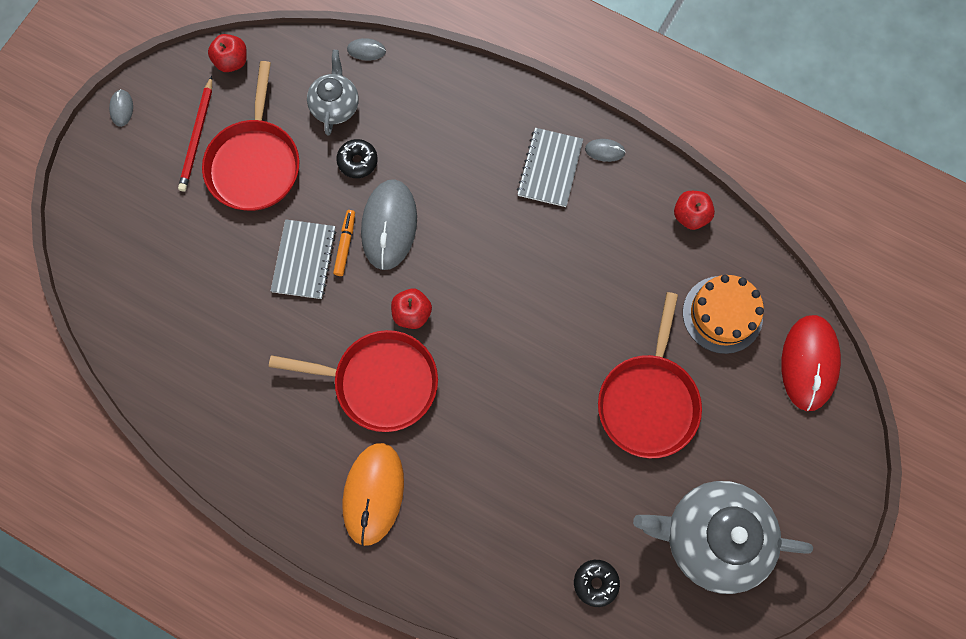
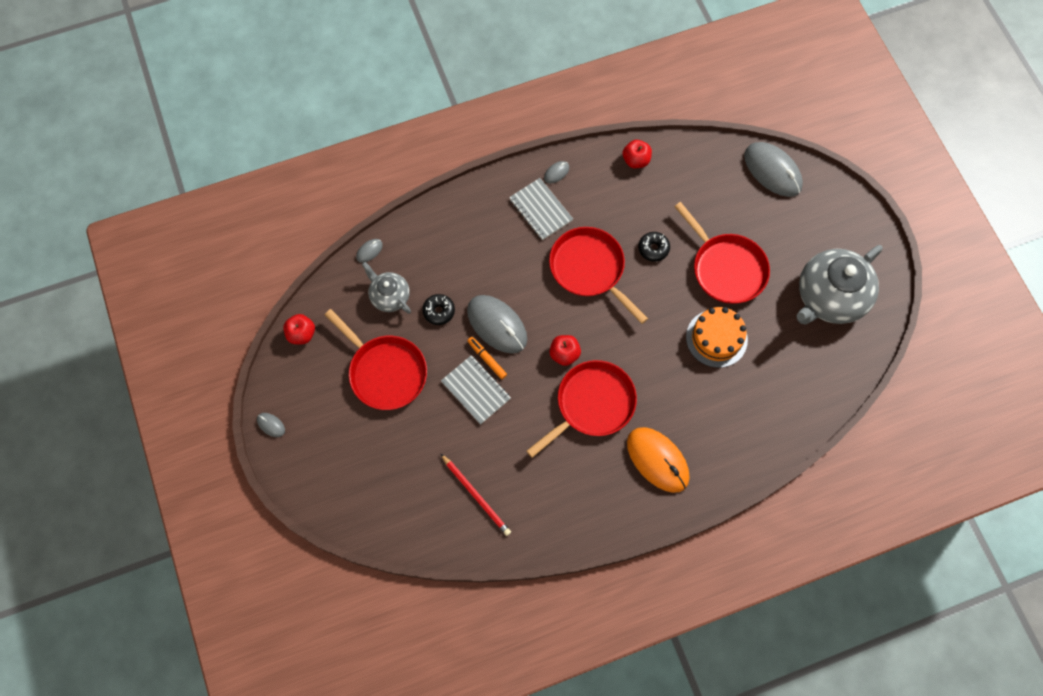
camera: 50 degrees left, 5 degrees down
(197, 137) = (334, 393): red pencil -> red pencil (476, 496)
(526, 265) = (589, 269): none -> red pan
(595, 583) = (807, 378): black donut -> black donut (653, 249)
(722, 314) = (708, 191): orange cake -> orange cake (716, 338)
(809, 363) = (772, 171): red mouse -> grey mouse

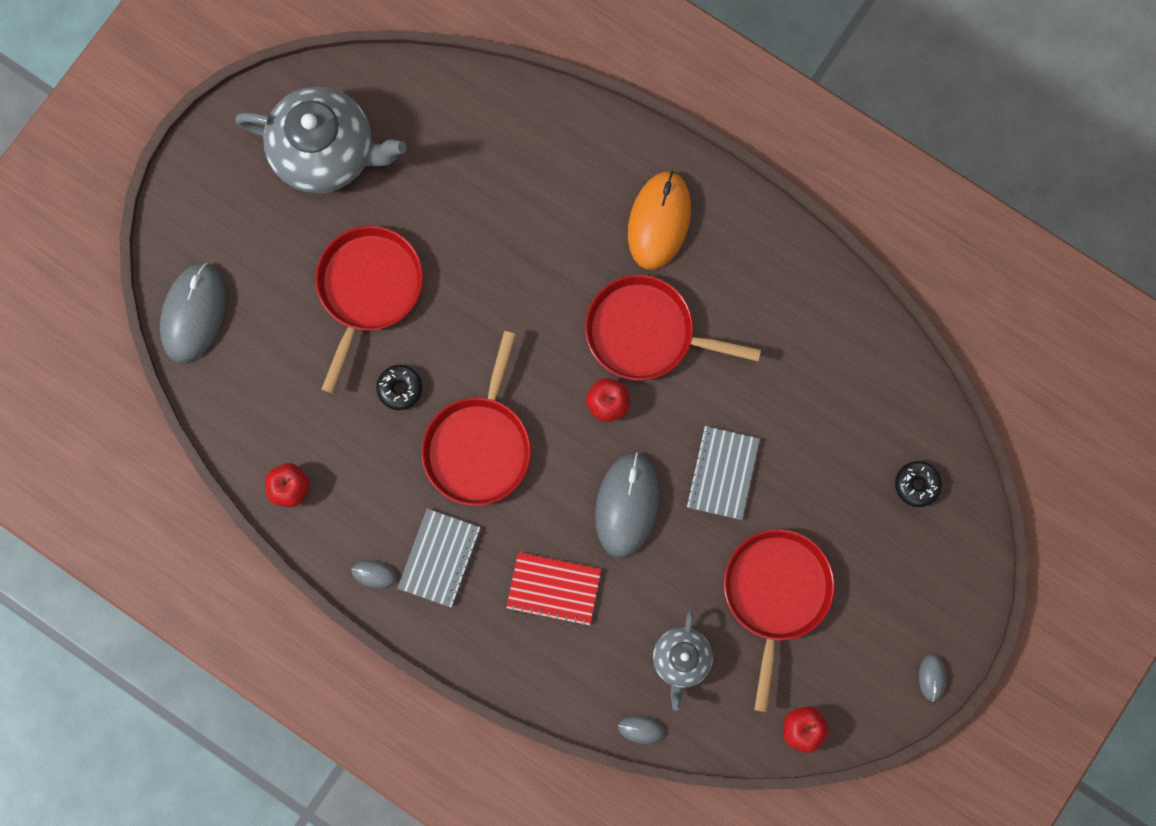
camera: 125 degrees left, 10 degrees up
(439, 311) = (658, 586): black donut -> black donut (916, 485)
(476, 496) = (840, 387): red pencil -> none
(479, 256) = (554, 589): none -> red notebook
(487, 359) = (676, 487): orange marker -> none
(716, 338) = (467, 246): orange cake -> none

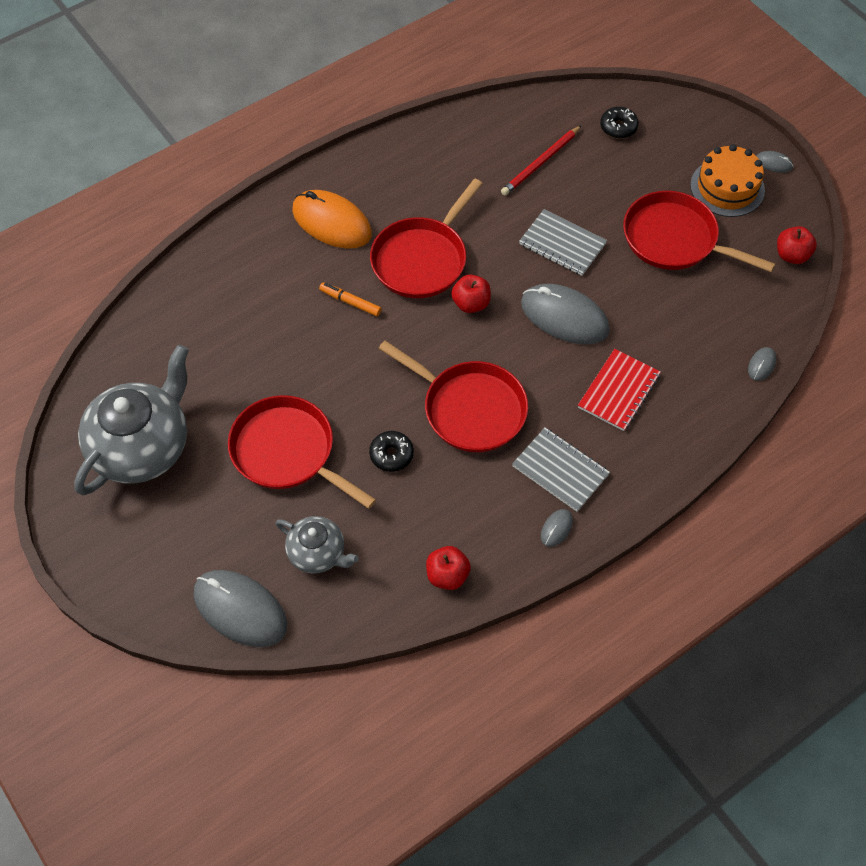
camera: 70 degrees left, 20 degrees down
(564, 280) = (350, 302): none -> orange marker
(681, 659) = (710, 319): grey teapot -> grey teapot (318, 553)
(828, 414) = (540, 163): none -> red pencil
(873, 633) = (727, 187): none -> orange cake

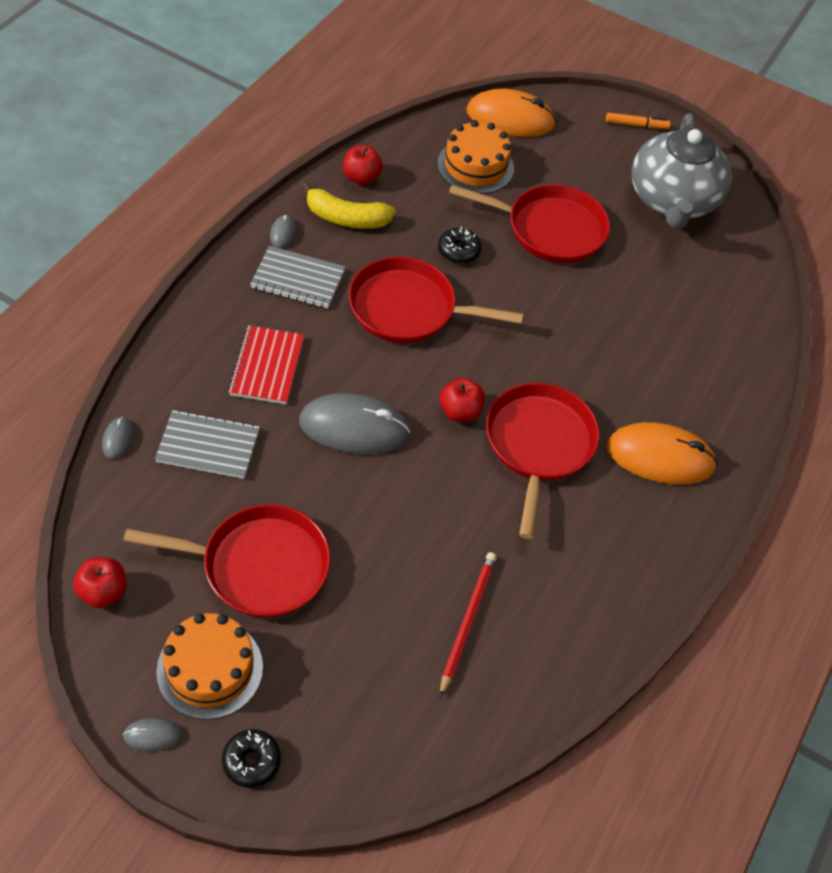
camera: 150 degrees right, 5 degrees down
(240, 610) = (510, 118): grey mouse -> orange mouse
(318, 553) = (475, 166): grey teapot -> orange cake
(350, 302) = (582, 375): orange marker -> orange marker (636, 125)
(485, 527) = (346, 218): none -> yellow banana
(562, 244) = (392, 514): grey notebook -> grey notebook (208, 446)
(618, 127) = (389, 719): black donut -> black donut (251, 761)

